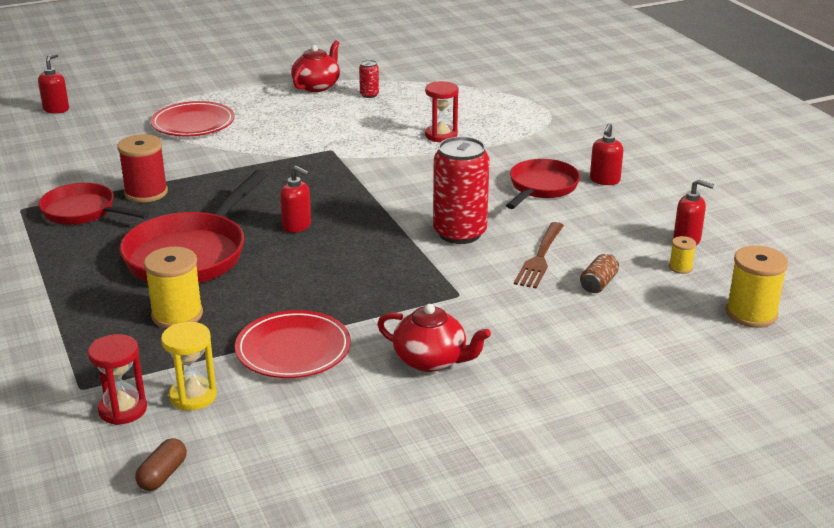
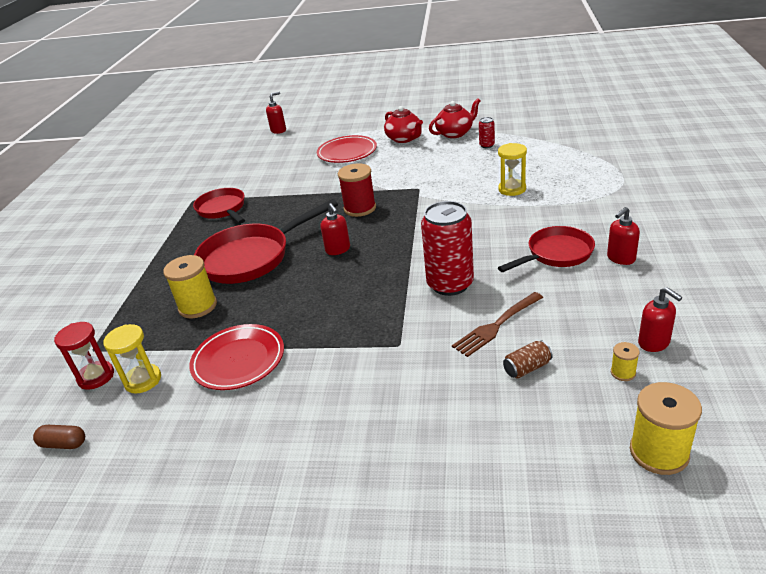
camera: 35 degrees right, 5 degrees up
(146, 193) = (270, 202): red spool -> red spool (360, 208)
(162, 475) = (63, 444): brown capsule -> brown capsule turned 45 degrees clockwise
(431, 360) = (322, 404): red teapot -> red teapot (404, 139)
(441, 135) = (512, 189): red hourglass -> yellow hourglass

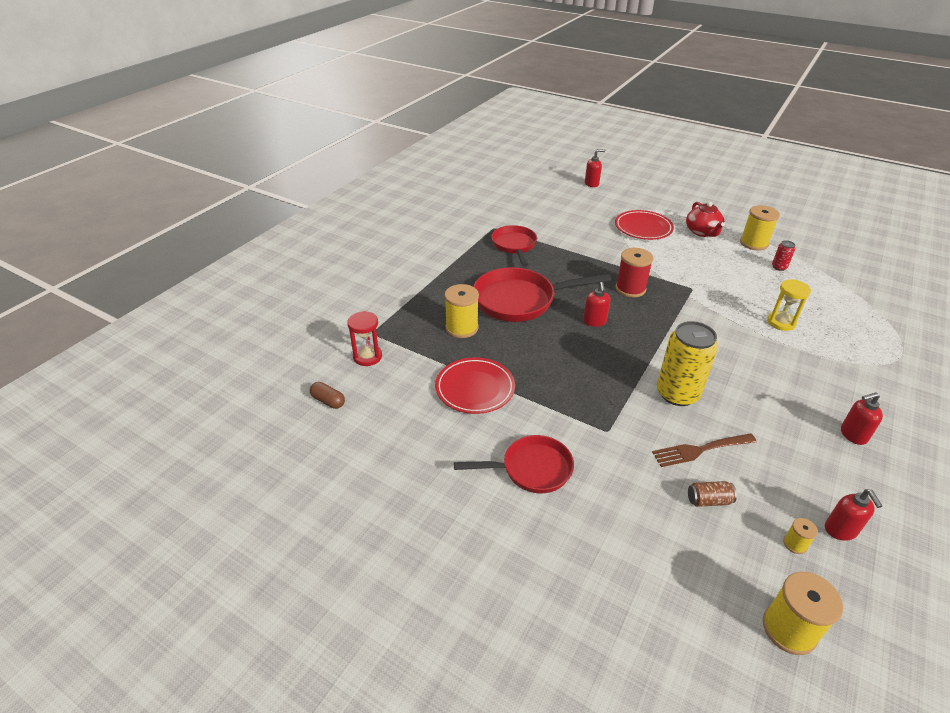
camera: 20 degrees right, 5 degrees up
(143, 380) = (399, 374): yellow hourglass -> none
(450, 284) = (677, 394): red can -> yellow can
(455, 133) = (754, 243): red teapot -> yellow spool
(556, 254) = (790, 405): red pan -> red pan (531, 469)

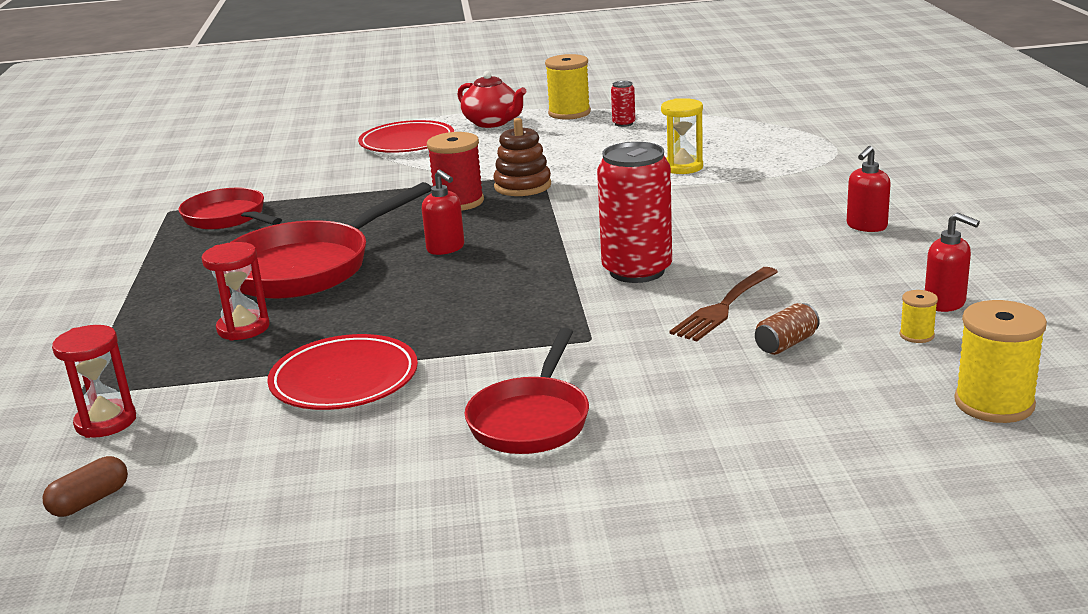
camera: 35 degrees left, 15 degrees down
(328, 401) = (90, 501): brown capsule -> brown capsule turned 45 degrees counterclockwise
(462, 328) = (243, 328): yellow spool -> red hourglass
(531, 469) = (531, 419): red pan -> red pan turned 150 degrees clockwise
(591, 184) = (278, 123): red soap dispenser -> none
(674, 293) = (522, 186): none -> brown stacking toy
(677, 394) = (637, 271): yellow can -> red can

